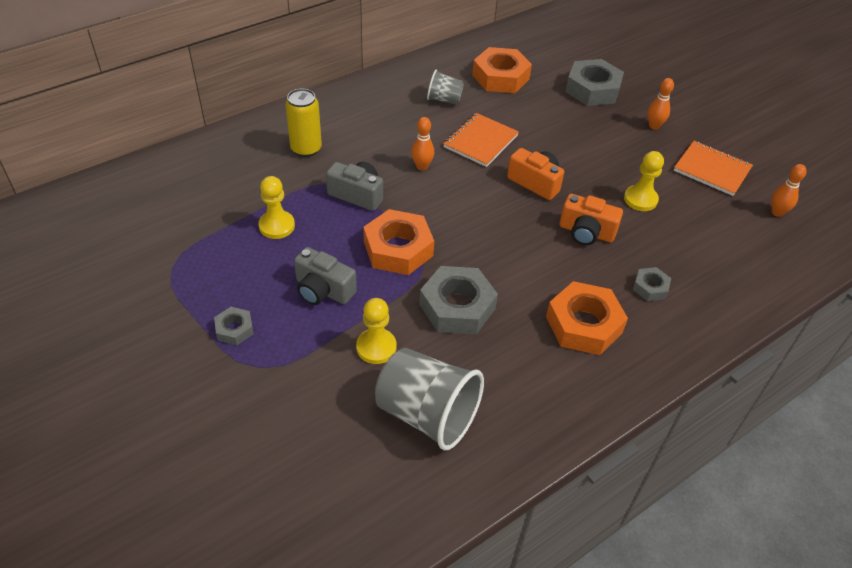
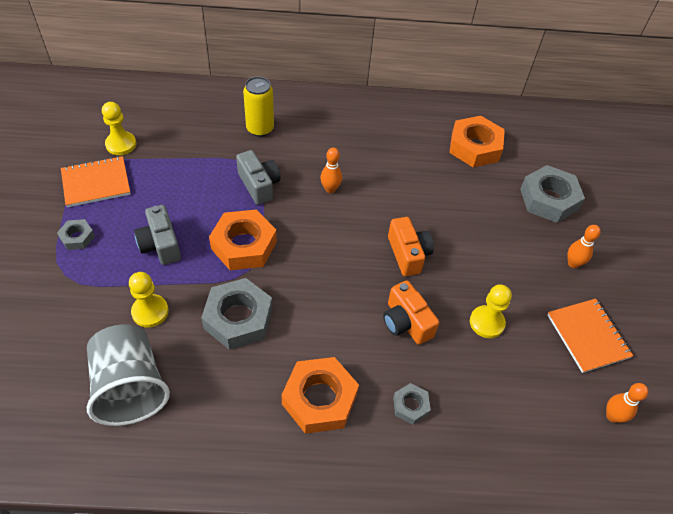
camera: 35 degrees right, 5 degrees up
(277, 226) = (180, 177): yellow pawn -> yellow pawn (121, 144)
(444, 100) = (406, 143): grey cup -> none
(480, 141) = (399, 194): orange notebook -> orange notebook (96, 183)

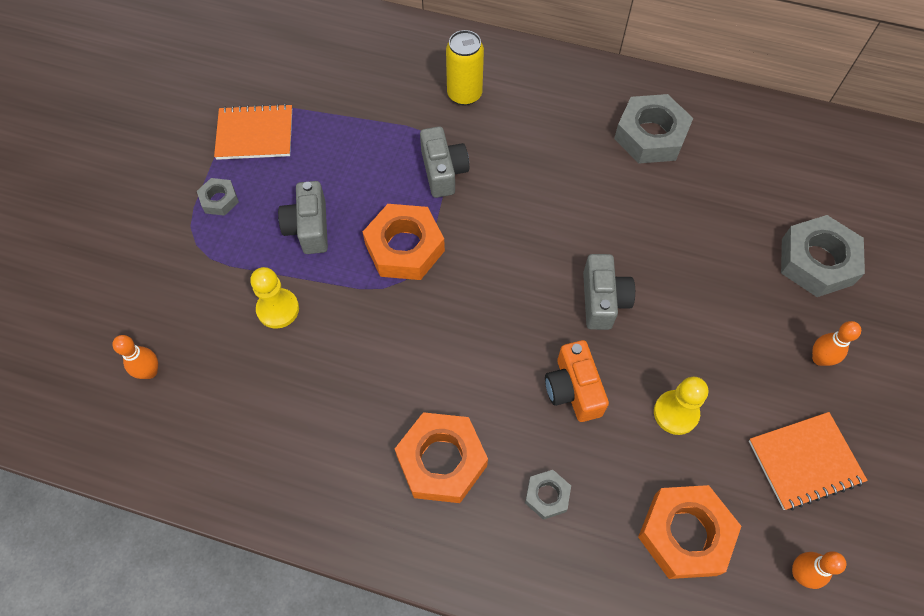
camera: 20 degrees right, 10 degrees up
(121, 144) = (294, 88): yellow pawn -> none
(130, 387) = (236, 395): grey cup -> none
(238, 318) = (374, 340): grey nut -> grey nut (650, 136)
(330, 189) = (529, 193): orange bowling pin -> orange bowling pin (150, 372)
(408, 254) = (603, 300): orange camera -> grey camera
(474, 147) = (738, 168): orange nut -> orange nut (685, 534)
(588, 336) = (805, 461): orange notebook -> orange notebook turned 75 degrees clockwise

